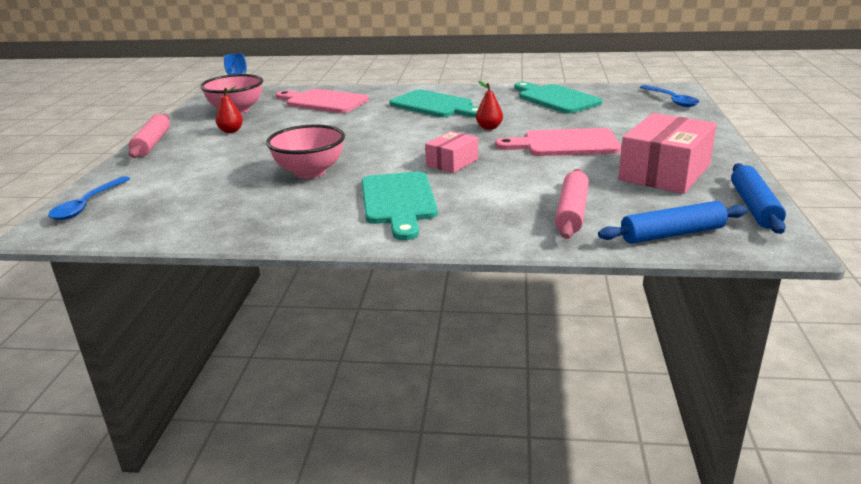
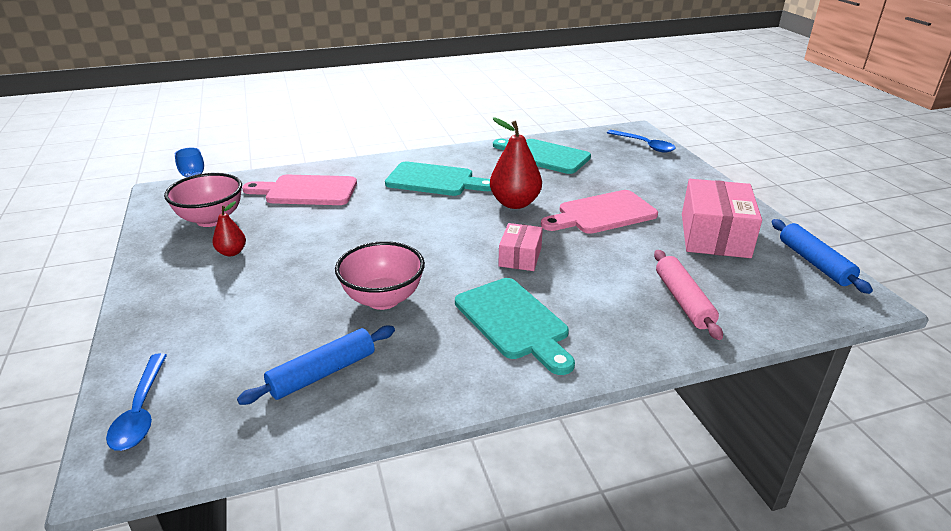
camera: 25 degrees left, 5 degrees up
(152, 143) = (142, 289): pink rolling pin -> none
(489, 128) = (515, 203): red pear -> red pear, size x1.86
(672, 234) = (783, 309): blue rolling pin -> blue rolling pin (323, 373)

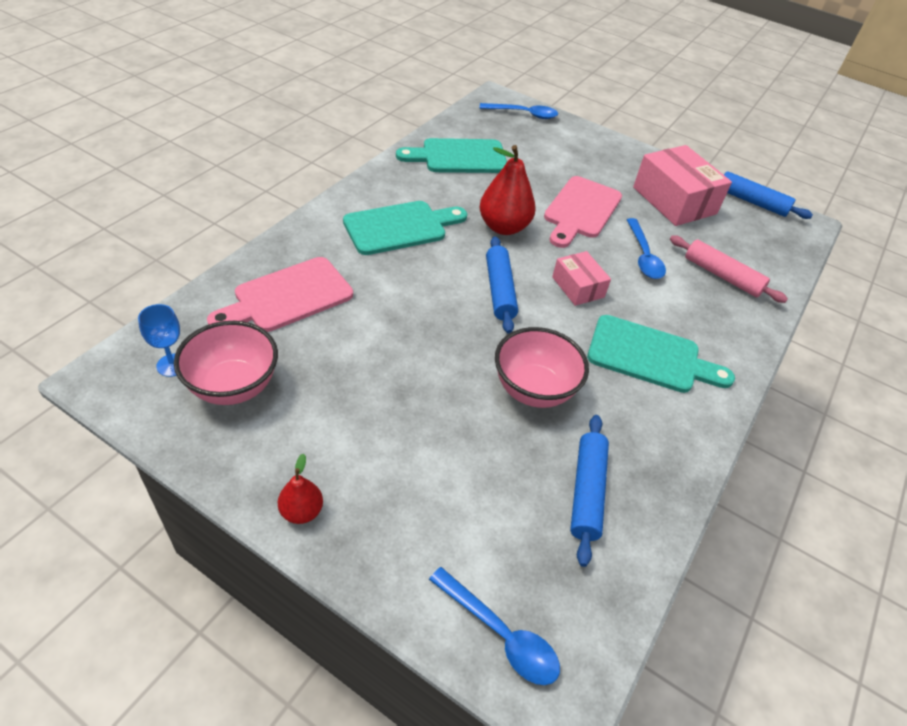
camera: 45 degrees left, 15 degrees up
(232, 252) = (322, 416): red pear -> red pear (301, 511)
(451, 236) = (499, 290): none -> blue rolling pin
(617, 260) = (643, 256): none -> blue spoon

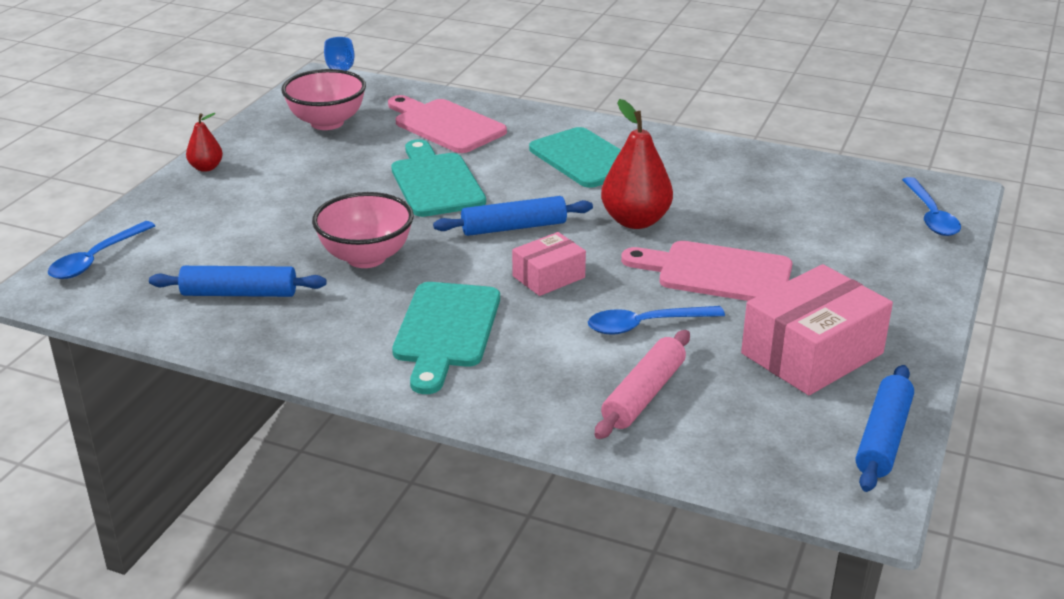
camera: 85 degrees right, 15 degrees down
(459, 157) = (765, 180): turquoise cutting board -> turquoise cutting board (436, 182)

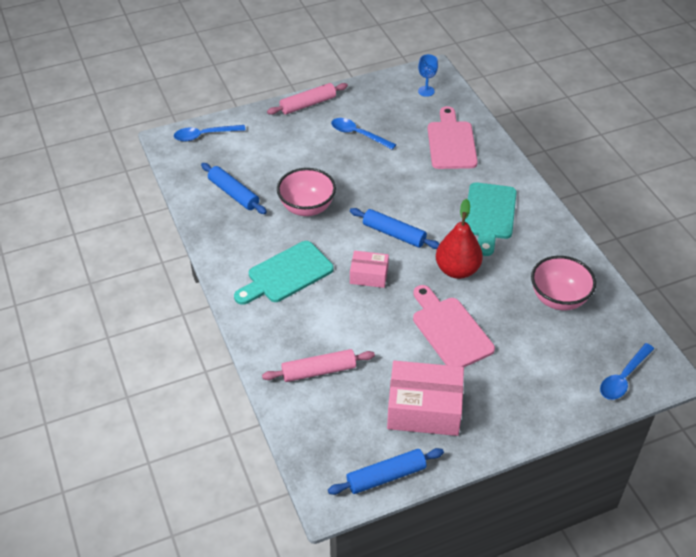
camera: 45 degrees right, 15 degrees up
(206, 168) = (308, 104): red pear -> pink rolling pin
(327, 123) = (396, 105): pink bowl -> pink bowl (558, 299)
(436, 182) = (396, 180): turquoise cutting board -> none
(645, 325) = (372, 335): blue spoon -> blue spoon (358, 134)

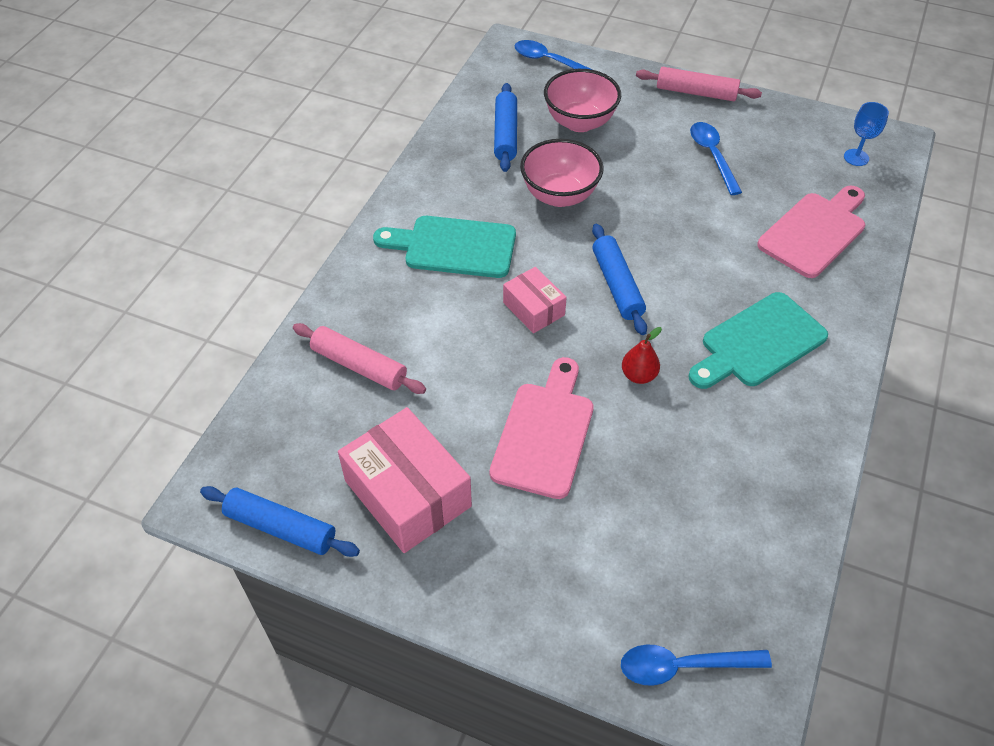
camera: 45 degrees right, 5 degrees up
(457, 270) = (638, 375): red pear -> red pear, size x0.54
(558, 299) = (721, 503): pink bowl -> pink bowl (579, 122)

